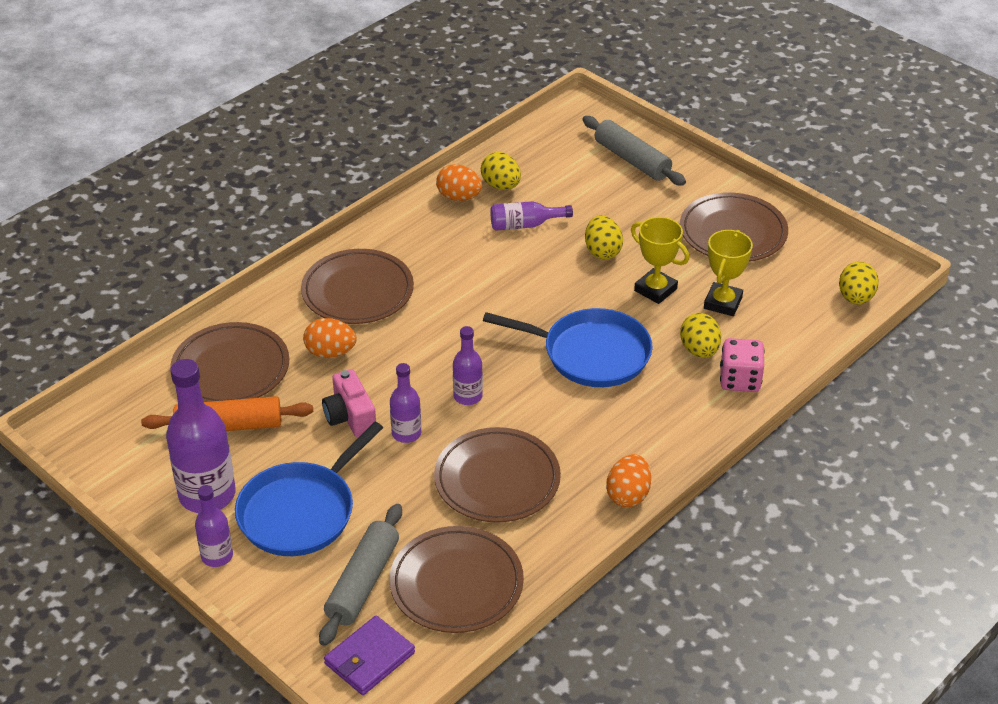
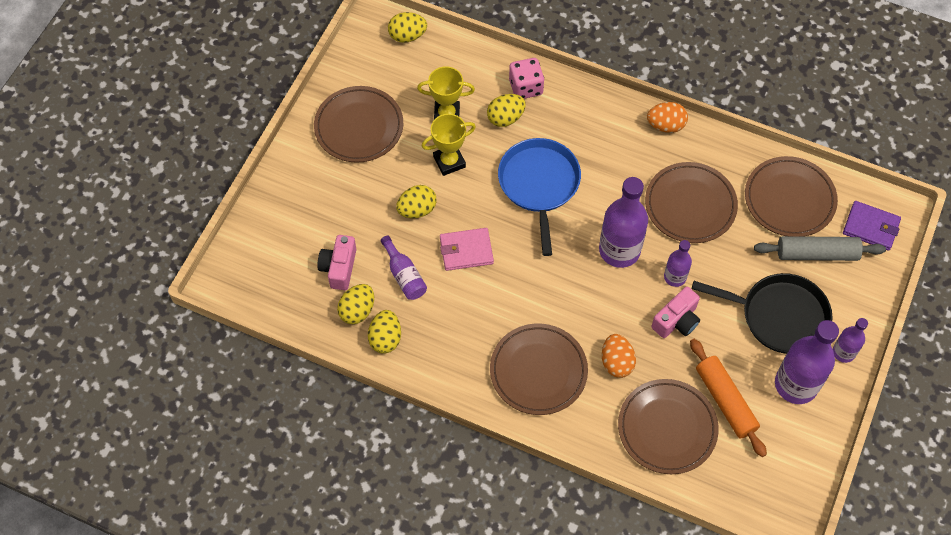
camera: 110 degrees left, 20 degrees up
(301, 511) = (779, 316): blue pan -> black pan
(459, 197) = (385, 338): orange egg -> yellow egg
(468, 396) = (619, 250): purple bottle -> purple bottle, size x1.85
(531, 275) = (466, 251): none -> pink wallet
(557, 184) = (339, 268): none -> pink camera
(632, 160) = (285, 221): grey rolling pin -> none
(655, 290) = (449, 162): yellow trophy -> yellow trophy turned 45 degrees clockwise

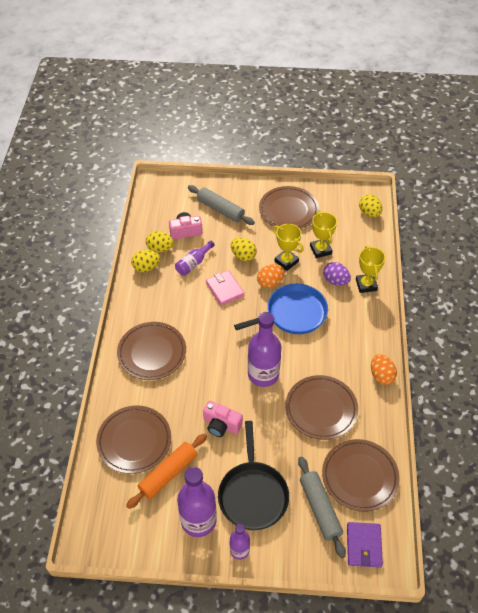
camera: 70 degrees right, 10 degrees down
(317, 210) = (220, 210): none -> grey rolling pin
(505, 118) = (335, 281): yellow egg -> purple egg
(526, 87) = (366, 285): pink dice -> yellow trophy
(616, 362) = (174, 396): orange egg -> orange egg (270, 282)
(675, 277) = (256, 414): purple bottle -> none

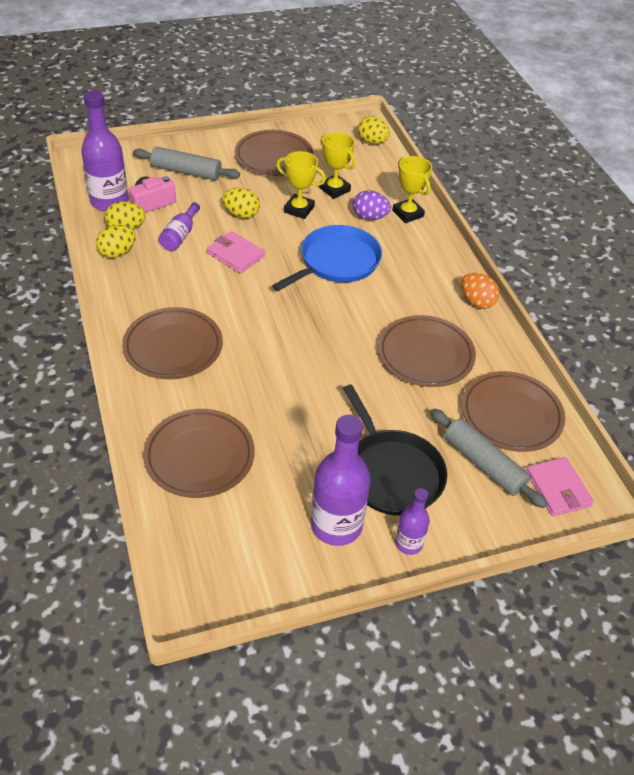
camera: 25 degrees left, 5 degrees down
(168, 474) = (266, 482): orange rolling pin -> none
(221, 425) = (309, 405): pink camera -> none
(263, 374) = (334, 335): purple bottle -> purple bottle (109, 201)
(270, 282) = (290, 235): orange egg -> none
(364, 545) = (557, 489): purple wallet -> pink wallet

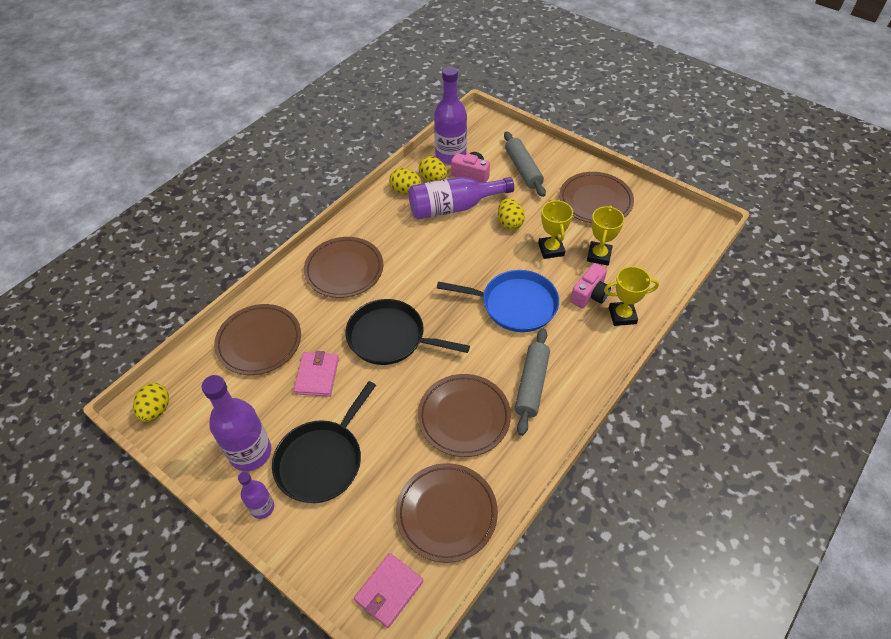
camera: 60 degrees right, 5 degrees up
(180, 235) = (453, 207): purple bottle -> purple bottle, size x1.85
(236, 254) = (464, 246): pink wallet -> pink wallet (317, 375)
(294, 356) = (390, 337): none -> black pan
(369, 217) = (590, 294): purple egg -> pink camera
(372, 142) = (688, 243): yellow egg -> yellow egg (156, 410)
(408, 213) = (622, 316): yellow trophy -> yellow trophy turned 60 degrees clockwise
(476, 302) = (561, 420): orange egg -> none
(483, 464) = (376, 520): grey rolling pin -> grey rolling pin (532, 385)

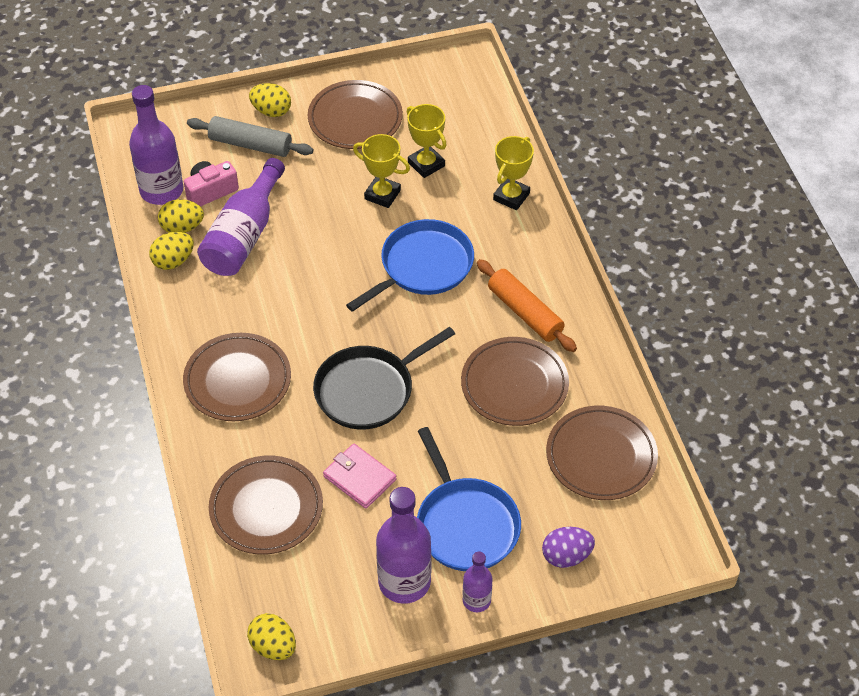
camera: 55 degrees left, 0 degrees up
(322, 460) = (465, 524): black pan -> blue pan
(339, 545) = (566, 556): none -> purple egg
(389, 591) = (639, 540): pink wallet -> none
(509, 223) = (314, 204): yellow egg -> yellow egg (271, 111)
(532, 385) = (525, 312): grey rolling pin -> orange rolling pin
(590, 294) = (465, 203): pink camera -> none

